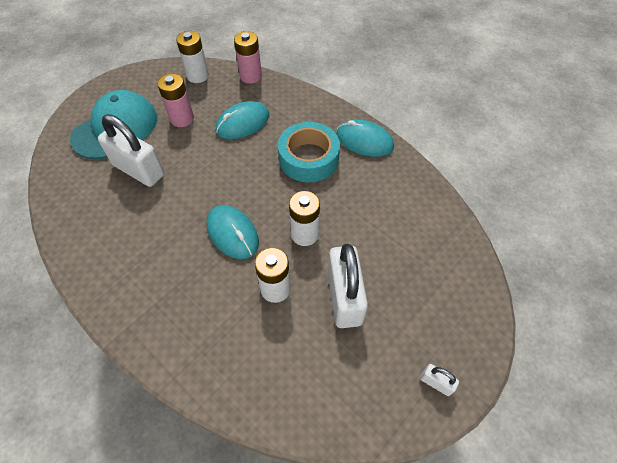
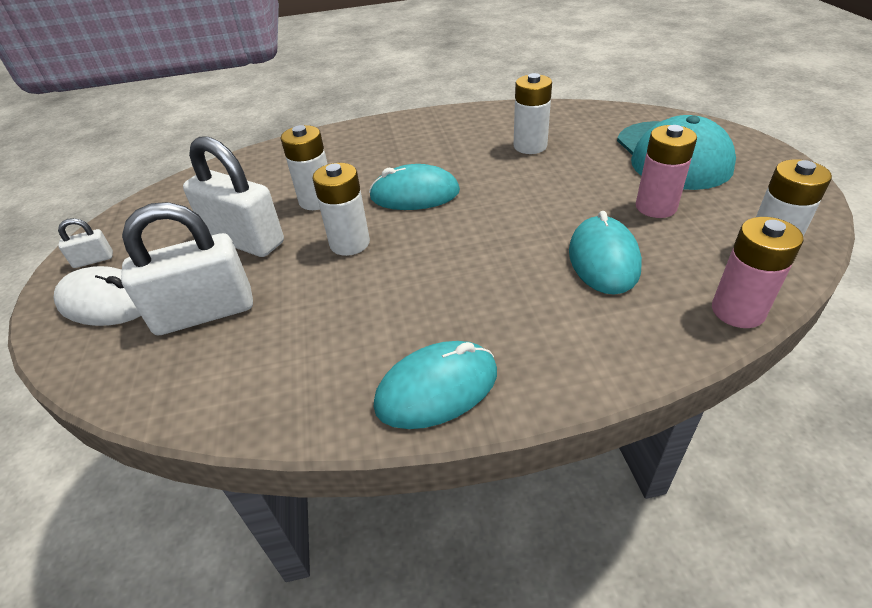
camera: 130 degrees right, 15 degrees down
(132, 201) = (530, 146): none -> white battery
(138, 170) = (576, 157): white padlock -> white padlock (204, 312)
(308, 158) = (464, 299): turquoise tape -> none
(448, 324) = (107, 302): none -> white mouse

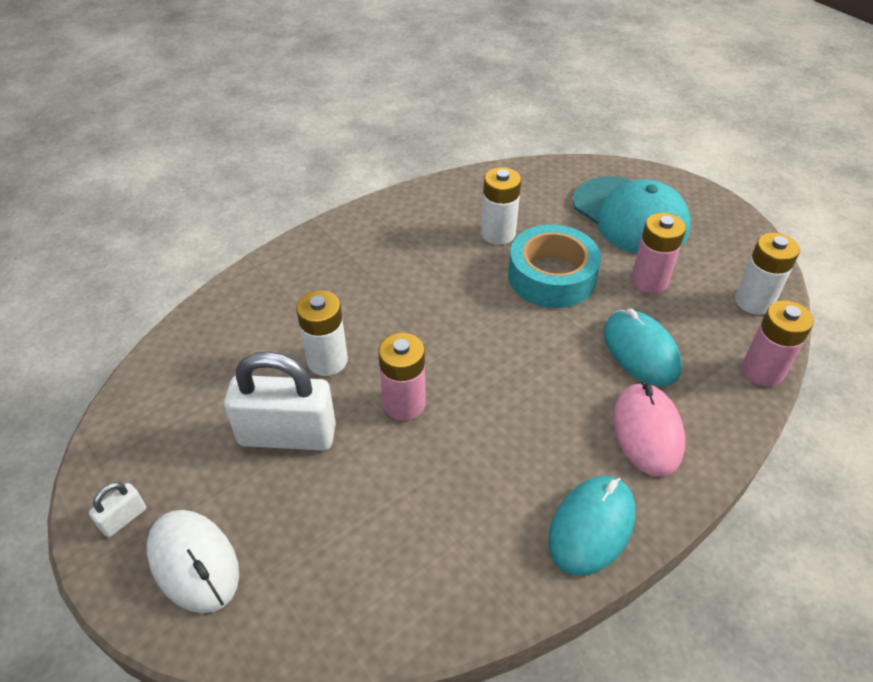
camera: 30 degrees left, 5 degrees up
(107, 302) = (193, 562): white mouse -> white mouse turned 60 degrees clockwise
(204, 312) = (318, 533): white padlock -> none
(349, 243) = (404, 404): white battery -> pink battery
(414, 194) = (426, 324): turquoise mouse -> none
(556, 184) = (551, 276): none -> turquoise tape
(559, 327) = (647, 431): none -> pink mouse

